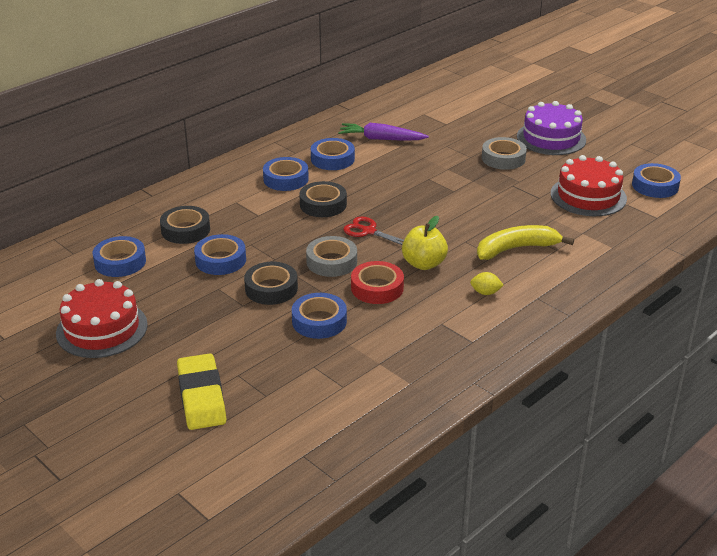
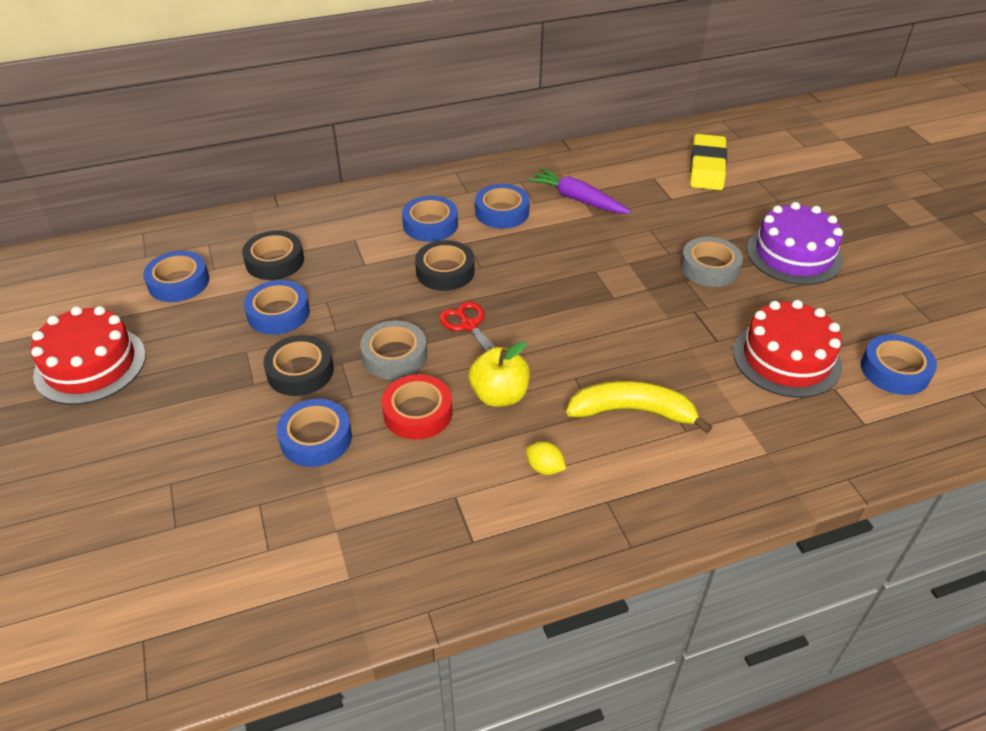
camera: 25 degrees right, 10 degrees up
(201, 396) = (109, 499): yellow eraser -> yellow eraser (707, 167)

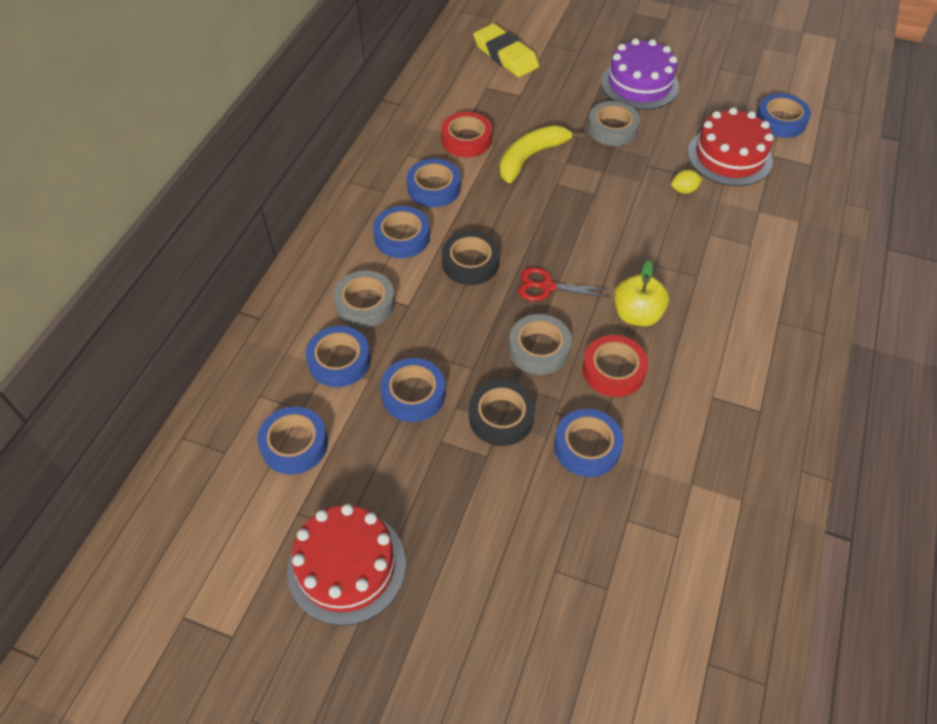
camera: 50 degrees left, 10 degrees up
(275, 261) = (339, 361): black tape -> blue tape
(342, 243) = (365, 304): none -> grey tape
(544, 468) = (725, 333): yellow lemon -> yellow lemon (684, 190)
(578, 199) = (466, 140): purple carrot -> red tape
(633, 411) = (712, 257): yellow banana -> yellow banana (531, 157)

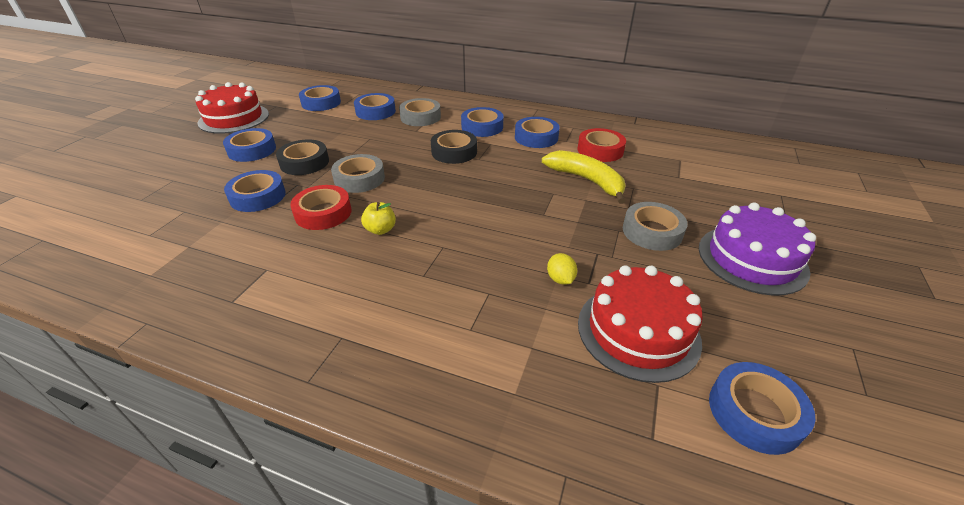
camera: 90 degrees right, 15 degrees down
(413, 394) = (339, 133): blue tape -> blue tape (252, 150)
(505, 55) = (739, 170): yellow eraser -> none
(547, 286) = (423, 184): red scissors -> none
(636, 314) = (380, 230): yellow apple -> yellow apple, size x0.64

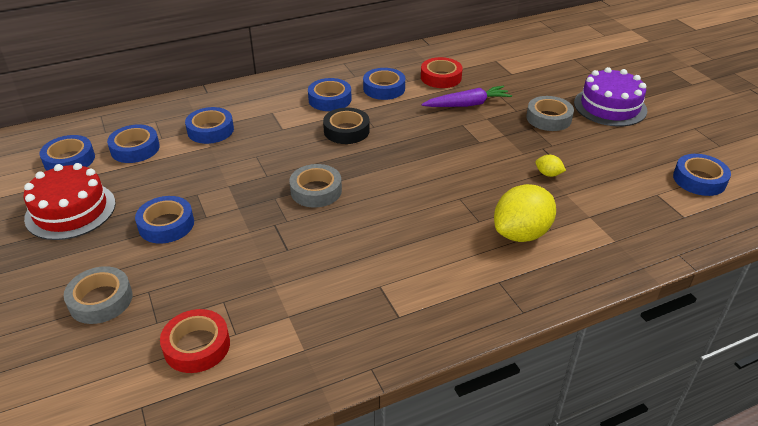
camera: 45 degrees left, 0 degrees up
(258, 196) = (262, 252): blue tape -> blue tape (69, 160)
(304, 162) = (242, 206): black tape -> none
(323, 213) = (340, 229): red tape -> red tape (197, 346)
(380, 230) = (403, 213): yellow apple -> none
(420, 117) = (263, 115): grey tape -> grey tape (100, 300)
(437, 312) = (521, 233): none -> yellow lemon
(587, 180) = (467, 104): yellow banana -> purple carrot
(638, 331) = (617, 176): red cake -> none

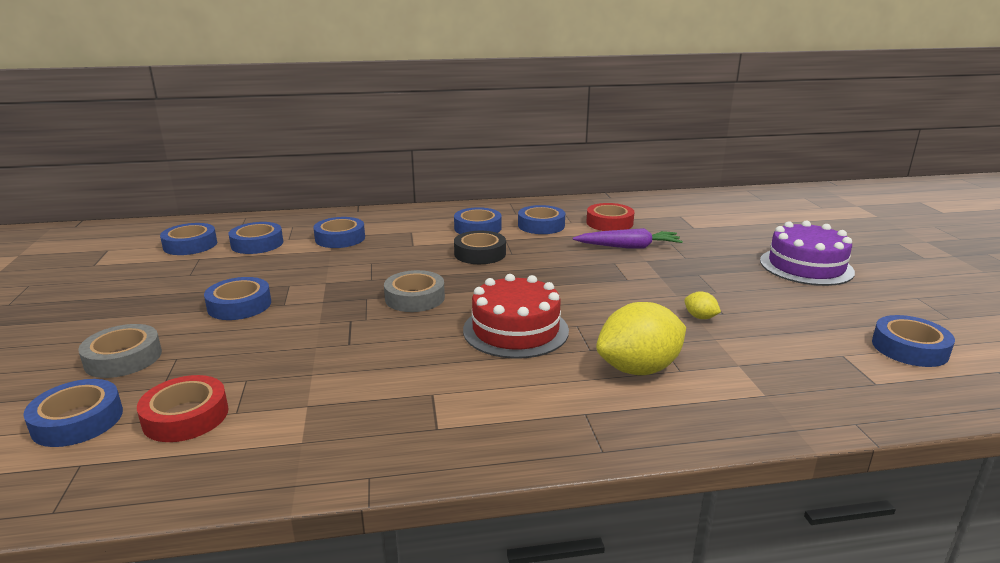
camera: 15 degrees right, 15 degrees down
(70, 210) = (158, 282): red cake -> red cake (515, 330)
(108, 368) = (78, 420): none -> blue tape
(548, 118) = (722, 268): grey tape -> none

